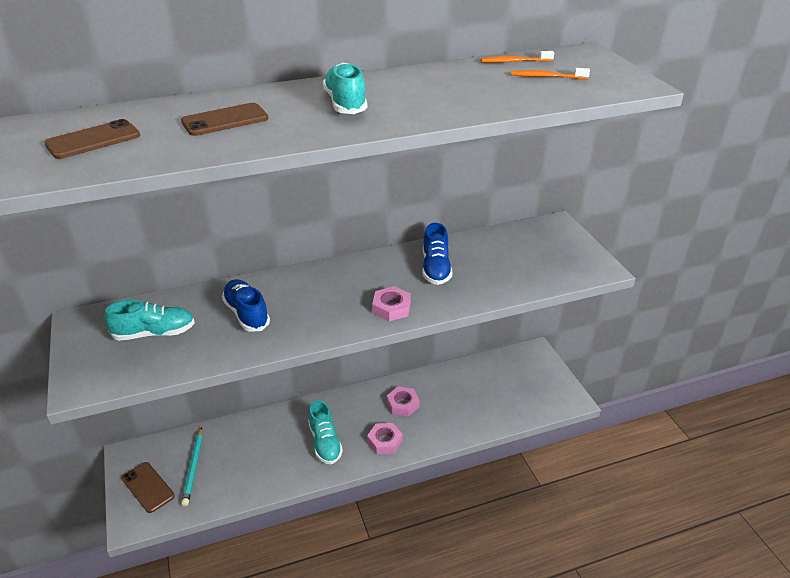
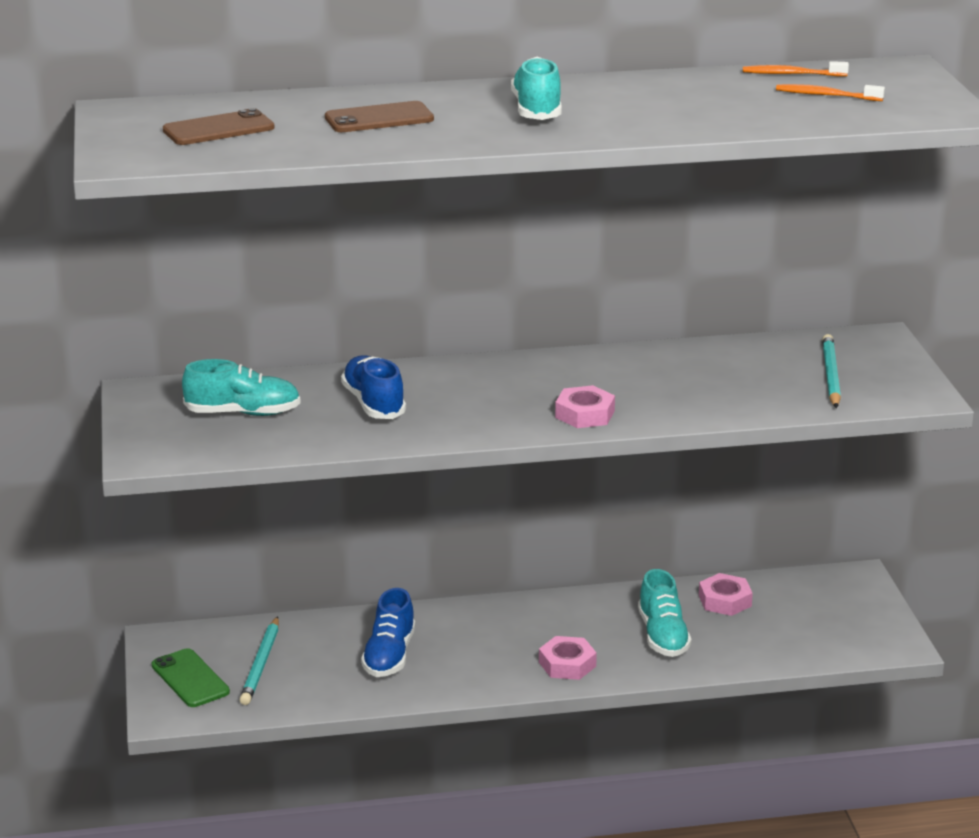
camera: 10 degrees right, 10 degrees down
(148, 487) = (190, 679): brown phone -> green phone
(325, 442) = (470, 656): turquoise shoe -> turquoise shoe (663, 636)
(403, 404) = (607, 623): pink nut -> pink nut (724, 600)
(436, 268) = (665, 376): blue shoe -> blue shoe (389, 656)
(538, 257) = (831, 375): none -> turquoise pencil

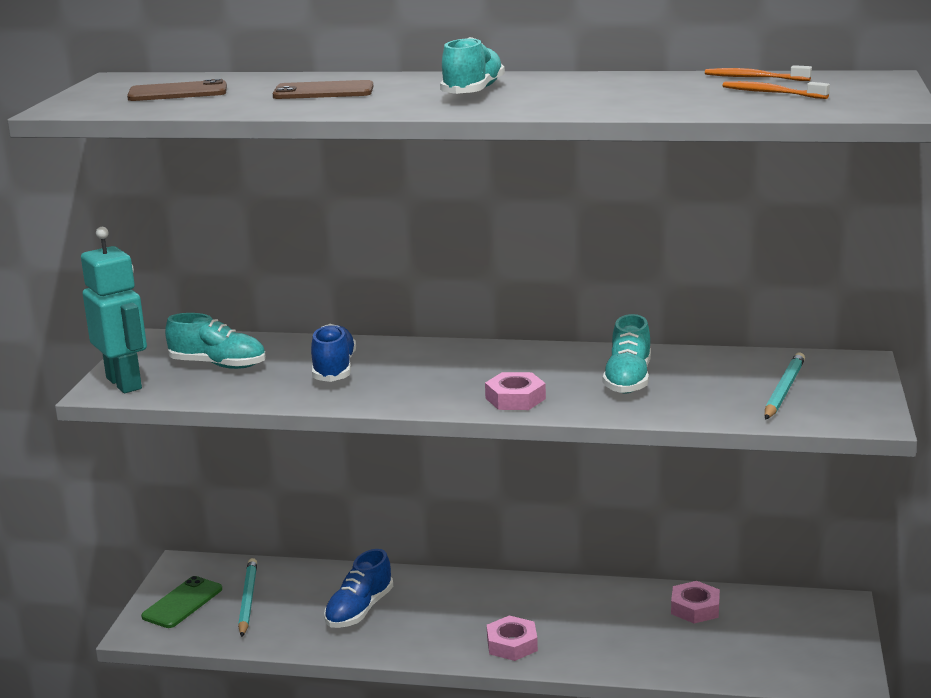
camera: 20 degrees right, 5 degrees down
(158, 446) = (124, 383): none -> turquoise robot
(190, 679) = (182, 603): green phone -> green phone turned 45 degrees clockwise
(261, 664) = (248, 600): turquoise pencil -> turquoise pencil turned 150 degrees clockwise
(663, 636) = (617, 632): turquoise shoe -> turquoise shoe (628, 380)

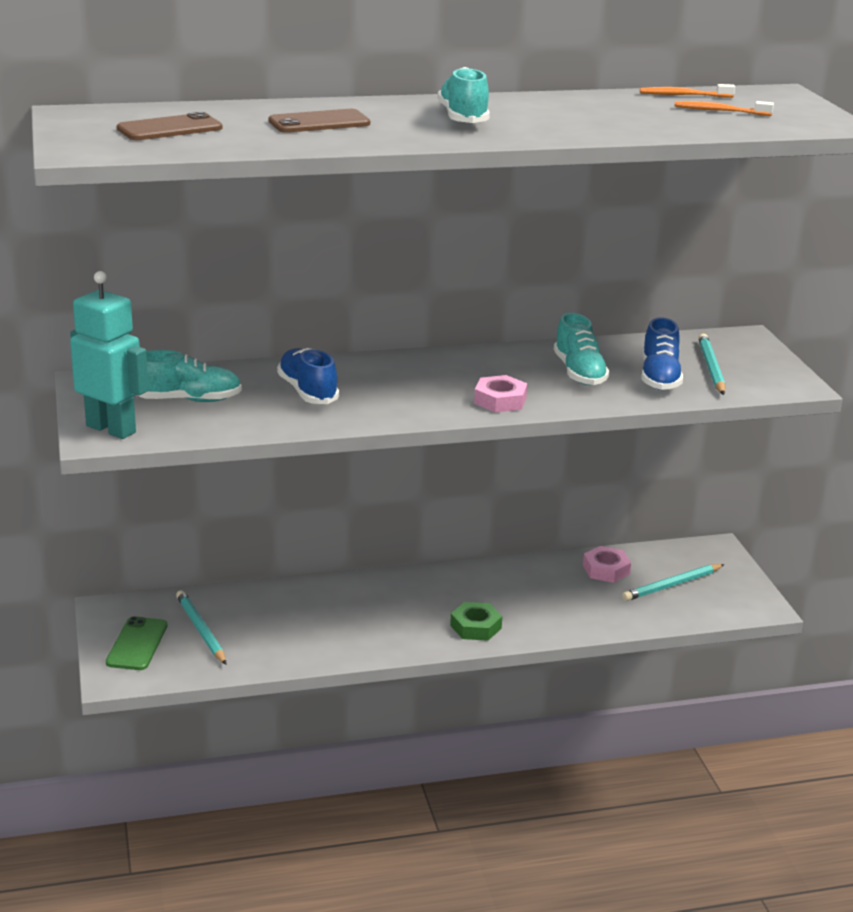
camera: 25 degrees left, 5 degrees up
(359, 610) = (316, 621): blue shoe -> blue shoe (659, 377)
(512, 644) = (475, 627): pink nut -> green nut
(759, 637) = (672, 585): none -> turquoise pencil

